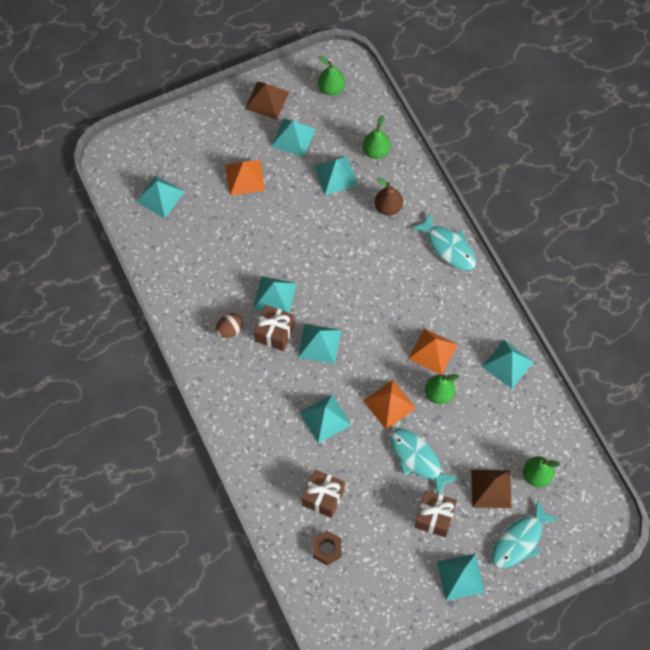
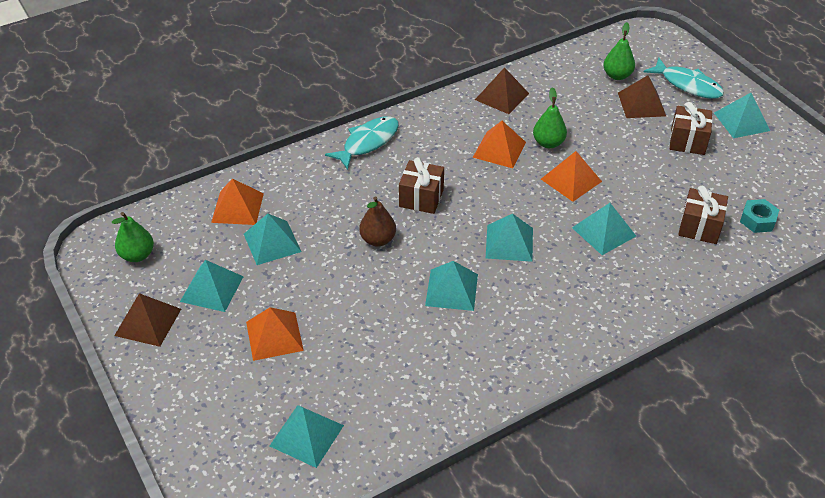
camera: 95 degrees left, 20 degrees down
(230, 330) = (508, 331): brown egg -> none
(274, 333) = (504, 285): brown gift -> brown gift (421, 198)
(327, 549) = (757, 220): brown nut -> turquoise nut
(376, 151) = (237, 208): green pear -> orange pyramid
(388, 207) = (317, 193): brown pear -> brown pear (378, 240)
(417, 459) = (628, 156): turquoise fish -> none
(508, 364) = (502, 96): turquoise pyramid -> brown pyramid

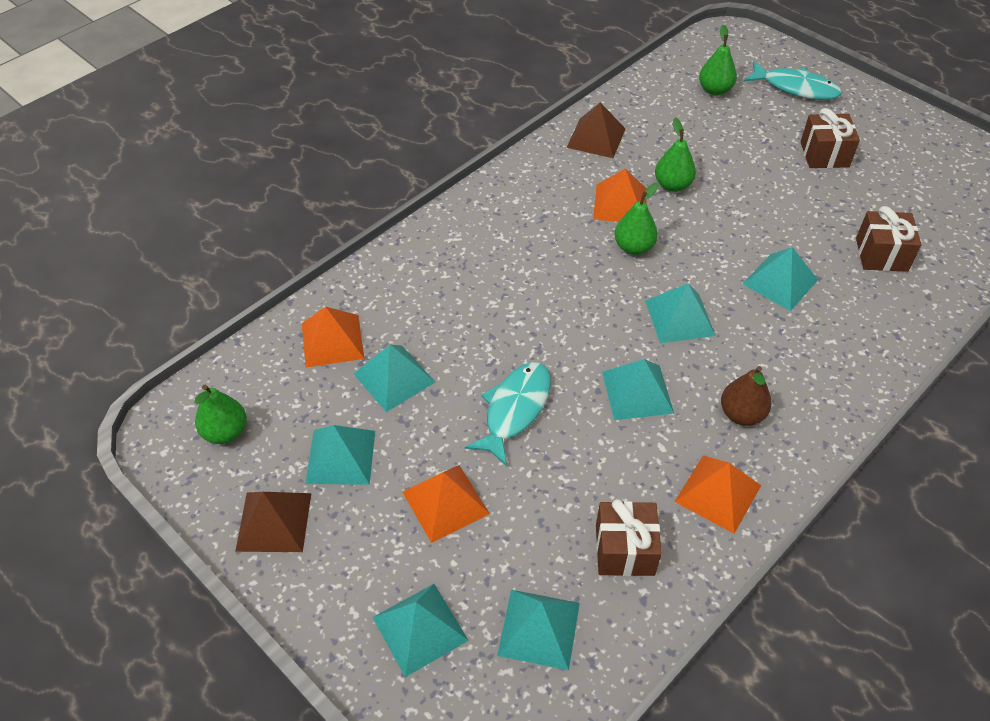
camera: 15 degrees left, 5 degrees up
(368, 142) = (461, 224): turquoise fish -> turquoise fish (514, 410)
(378, 240) = (523, 346): brown pear -> brown pear (741, 414)
(421, 198) = (554, 282): brown gift -> brown gift (624, 550)
(495, 184) = (633, 247): none -> green pear
(571, 180) = (717, 225): orange pyramid -> orange pyramid (717, 493)
(641, 104) = (756, 119): brown pyramid -> none
(741, 121) = (871, 120): turquoise pyramid -> turquoise pyramid (420, 628)
(757, 220) = (939, 234): turquoise nut -> none

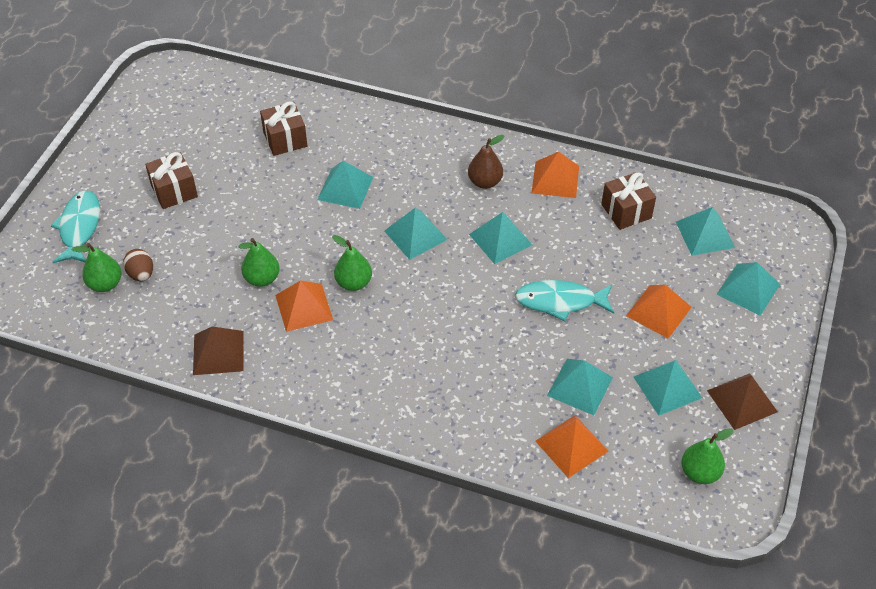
camera: 115 degrees left, 0 degrees up
(717, 112) = (141, 274): none -> brown egg

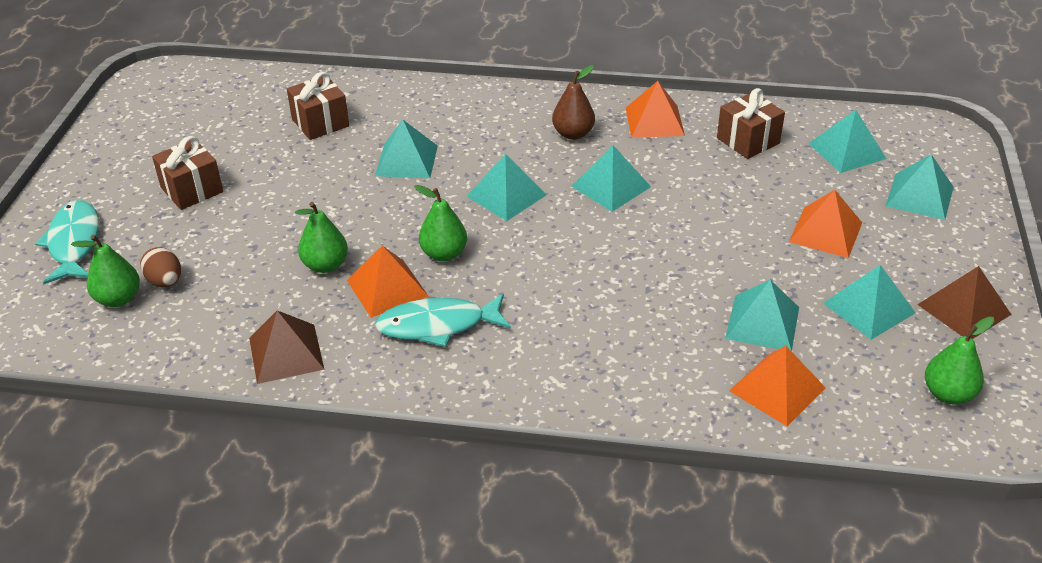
camera: 10 degrees left, 10 degrees down
(560, 301) = (705, 238): turquoise fish -> turquoise fish (438, 325)

